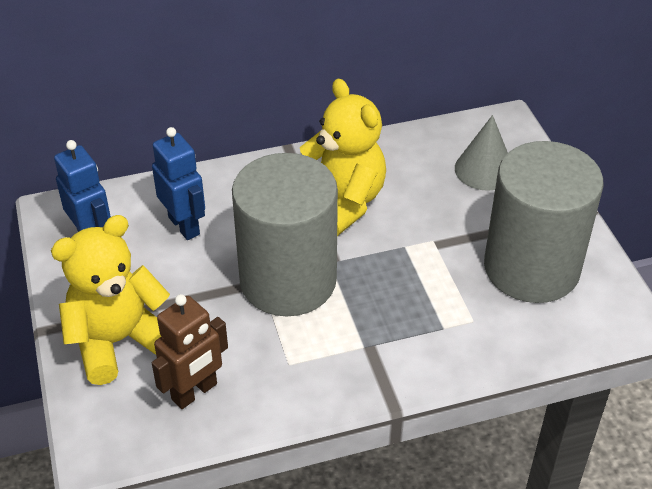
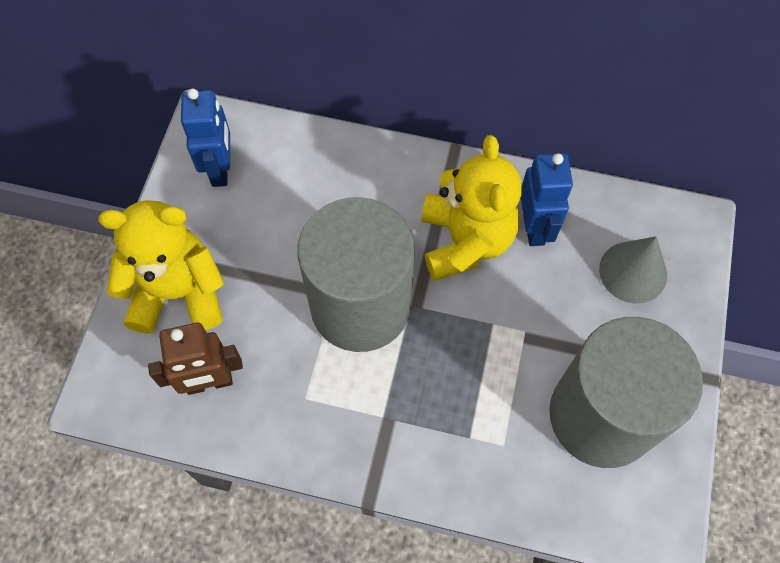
camera: 30 degrees right, 20 degrees up
(184, 225) = (306, 194): blue robot -> blue robot (534, 227)

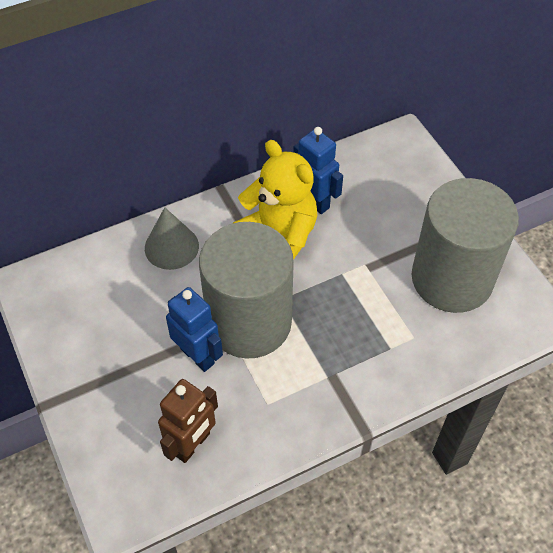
camera: 40 degrees left, 10 degrees down
(178, 293) = (114, 405): yellow teddy bear -> none
(220, 169) = (68, 306): blue robot -> blue robot (197, 356)
(633, 272) = (394, 188): grey cone -> grey cone (171, 247)

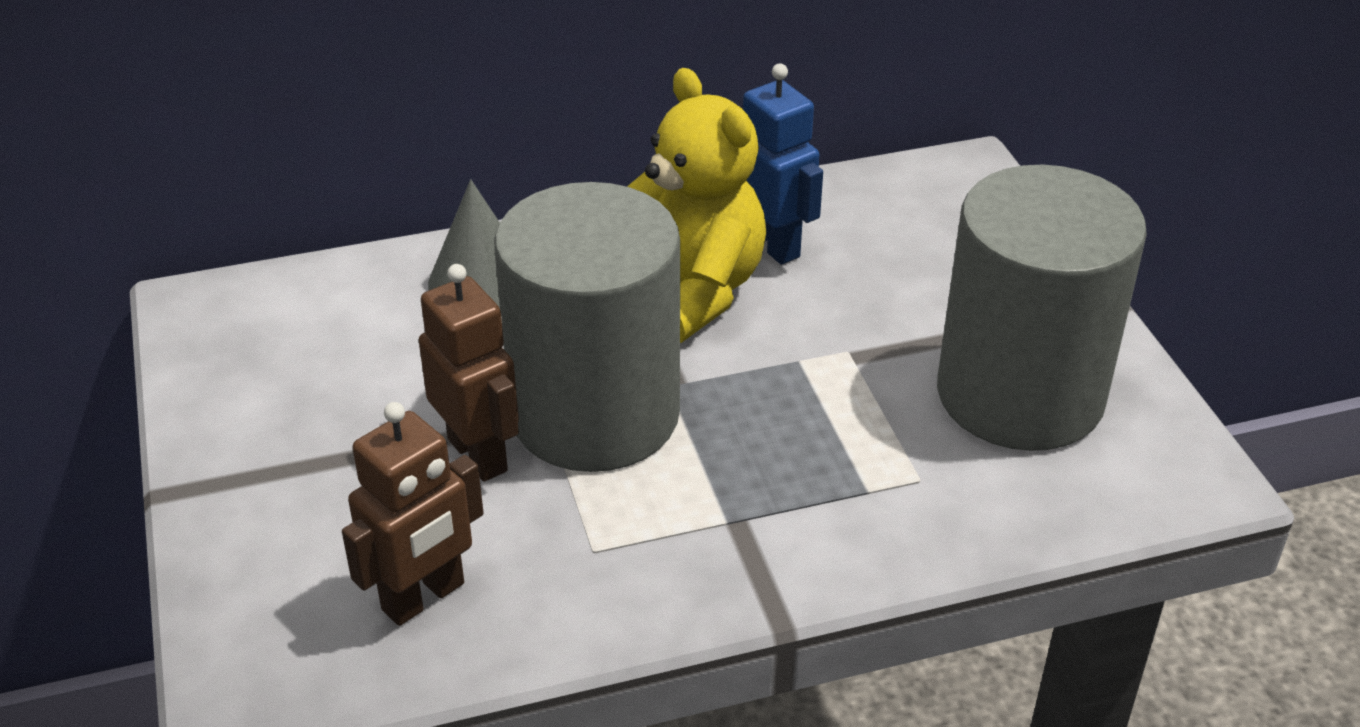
camera: 10 degrees right, 15 degrees down
(197, 356) = (478, 454): blue robot -> brown robot

